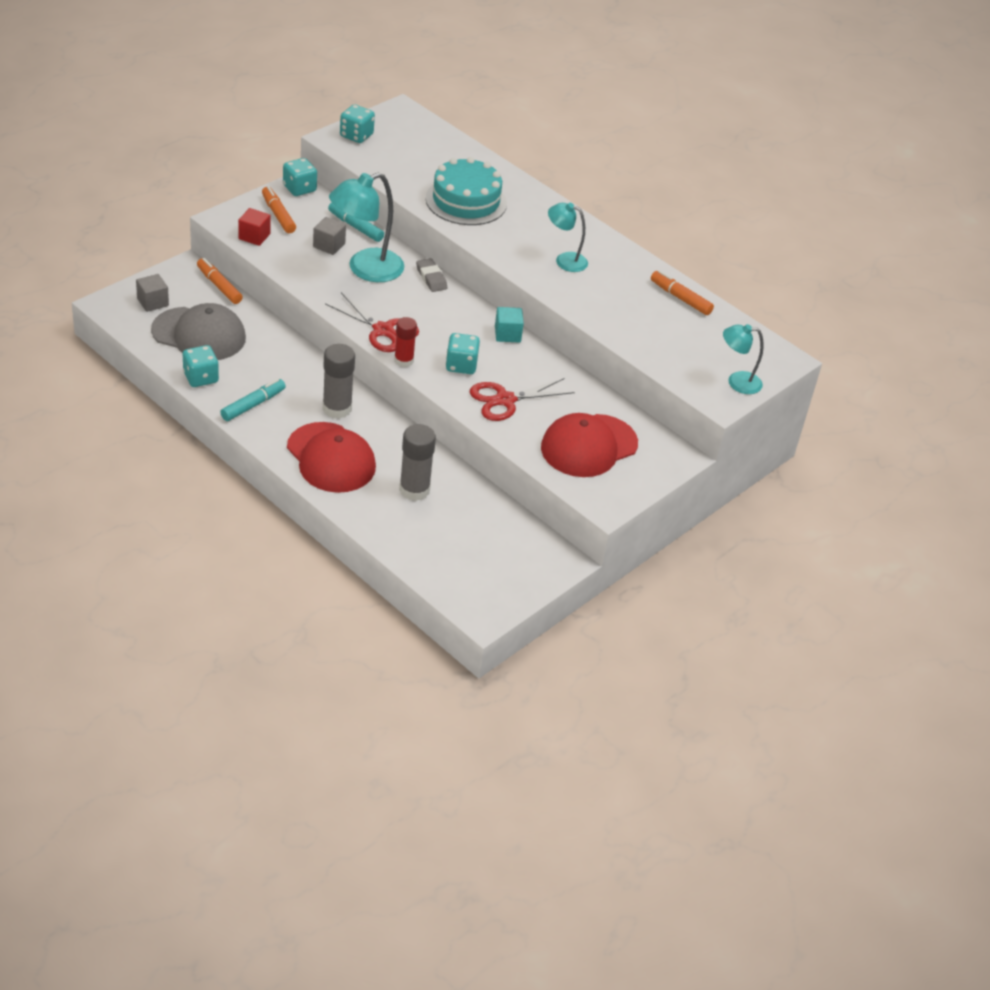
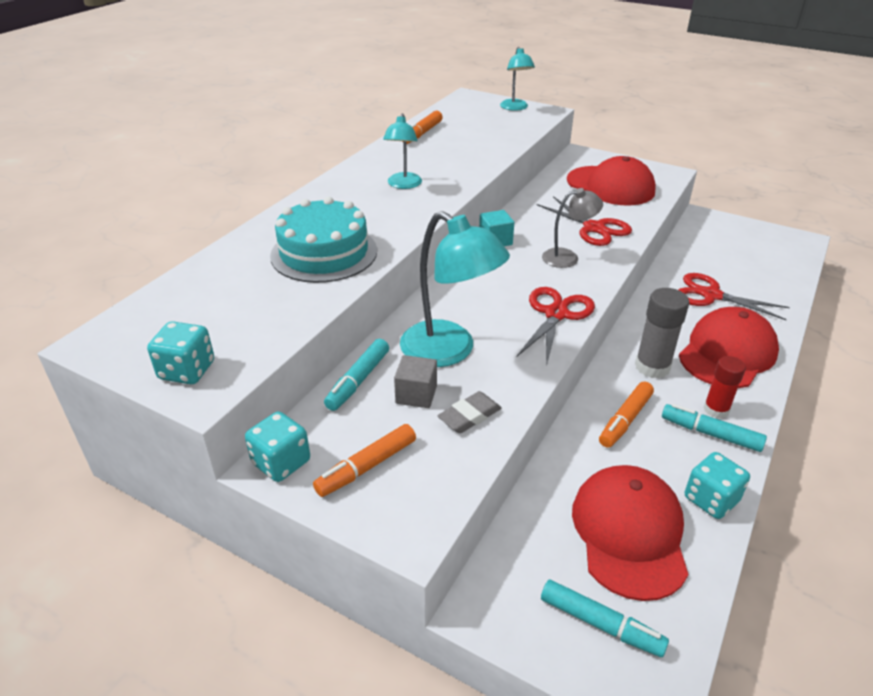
camera: 100 degrees left, 5 degrees down
(153, 302) = (600, 624): grey cube -> turquoise marker
(199, 334) = (629, 533): grey cap -> red cap
(219, 286) = (505, 548): orange marker -> orange marker (625, 420)
(254, 236) = (439, 478): red cube -> none
(403, 360) = (593, 291): red glue stick -> red glue stick (716, 409)
(414, 490) = (711, 295): grey glue stick -> red scissors
(431, 278) = (433, 300): grey eraser -> grey eraser (469, 416)
(461, 365) = (567, 257): turquoise dice -> grey lamp

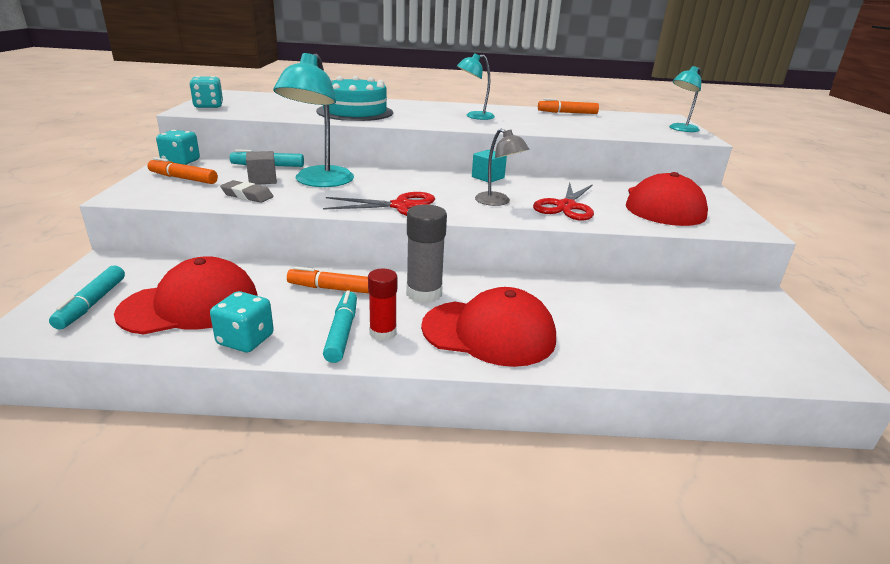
camera: 60 degrees right, 10 degrees down
(711, 295) = (592, 314): red scissors -> none

